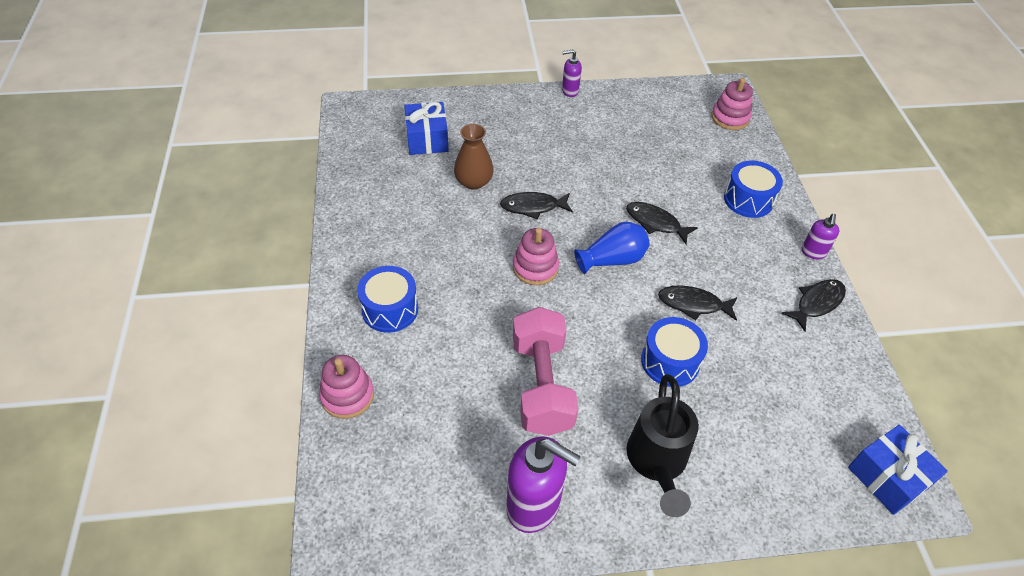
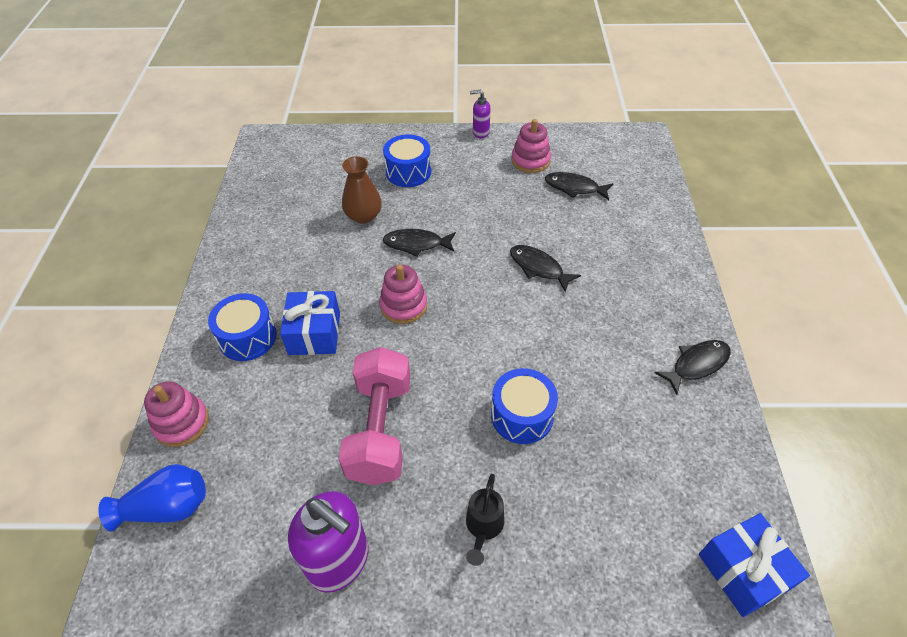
camera: 10 degrees right, 0 degrees up
(427, 139) = (329, 172): blue gift -> blue gift (314, 333)
(612, 260) = (485, 303): blue vase -> blue vase (167, 507)
(657, 464) = (483, 528): black watering can -> black watering can, size x0.57
(693, 304) = (560, 356): black fish -> black fish (574, 188)
(730, 118) = (639, 166): pink stacking toy -> pink stacking toy (530, 161)
(748, 200) = (642, 250): blue drum -> blue drum (408, 172)
(813, 252) = (703, 310): purple soap dispenser -> none

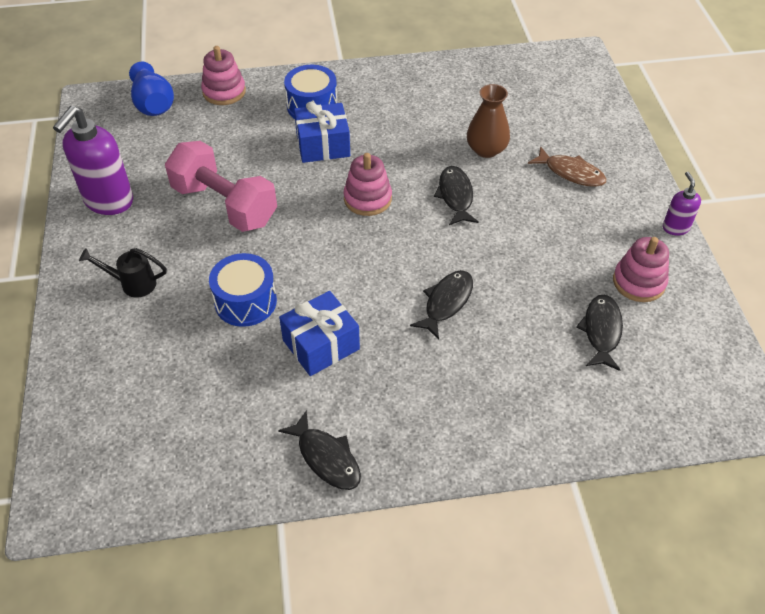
camera: 80 degrees right, 0 degrees up
(380, 429) = (225, 205): pink dumbbell -> pink dumbbell turned 45 degrees clockwise
(408, 172) = (571, 173): blue drum -> brown fish
(743, 571) = (83, 482): blue gift -> blue gift (321, 344)

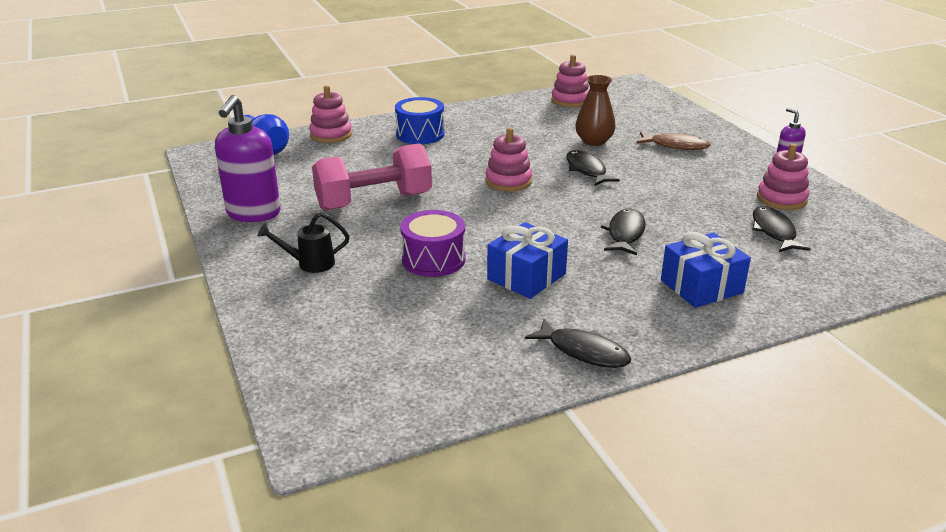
camera: 15 degrees left, 20 degrees down
(225, 205) = (374, 201): pink dumbbell -> pink dumbbell turned 45 degrees counterclockwise
(245, 301) = (433, 259): blue drum -> purple drum
(323, 145) = (445, 155): blue gift -> blue gift (701, 286)
(494, 74) = (570, 100): none -> pink stacking toy

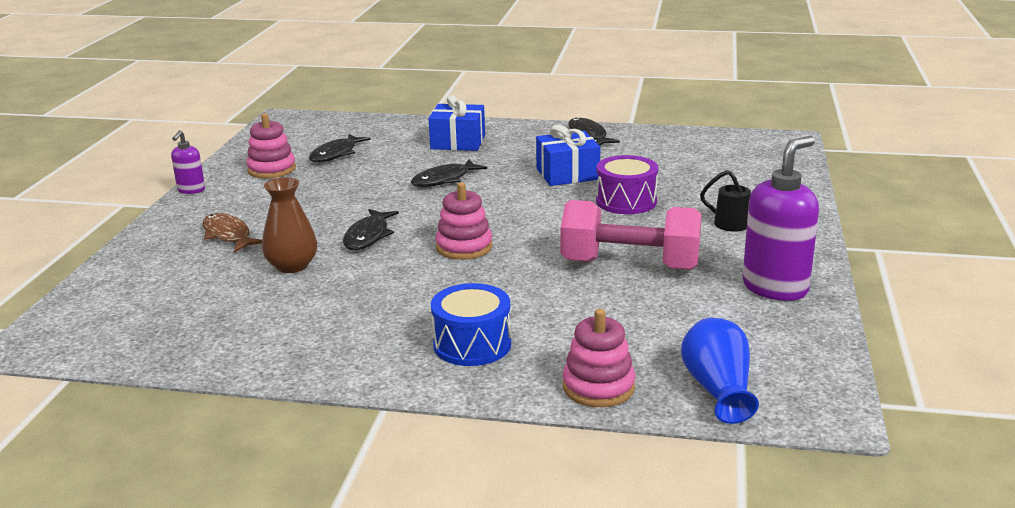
camera: 145 degrees left, 5 degrees down
(570, 100) = (182, 339): pink stacking toy -> none

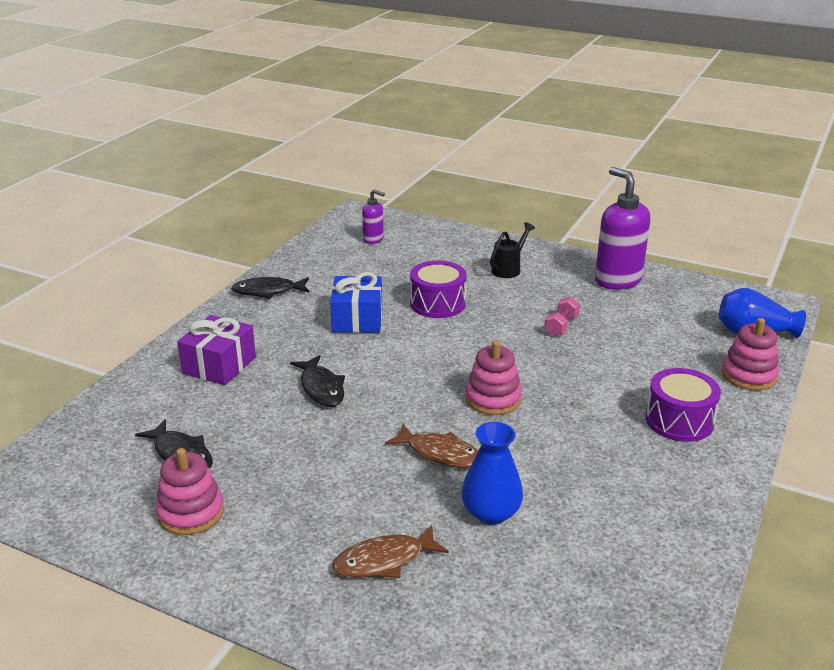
camera: 75 degrees left, 5 degrees up
(191, 190) = (210, 594): purple soap dispenser -> purple soap dispenser (373, 239)
(292, 266) = (491, 513): brown vase -> blue vase
(368, 236) = (440, 453): black fish -> brown fish
(458, 142) = (219, 365): blue gift -> purple gift
(472, 344) = (679, 421): blue drum -> purple drum
(630, 265) = (561, 326): pink dumbbell -> pink dumbbell, size x0.42

